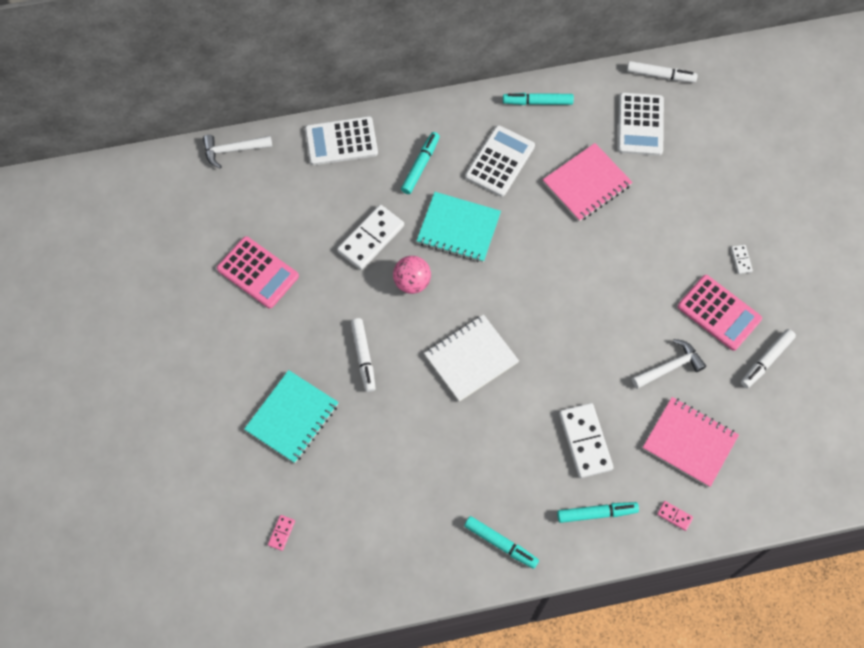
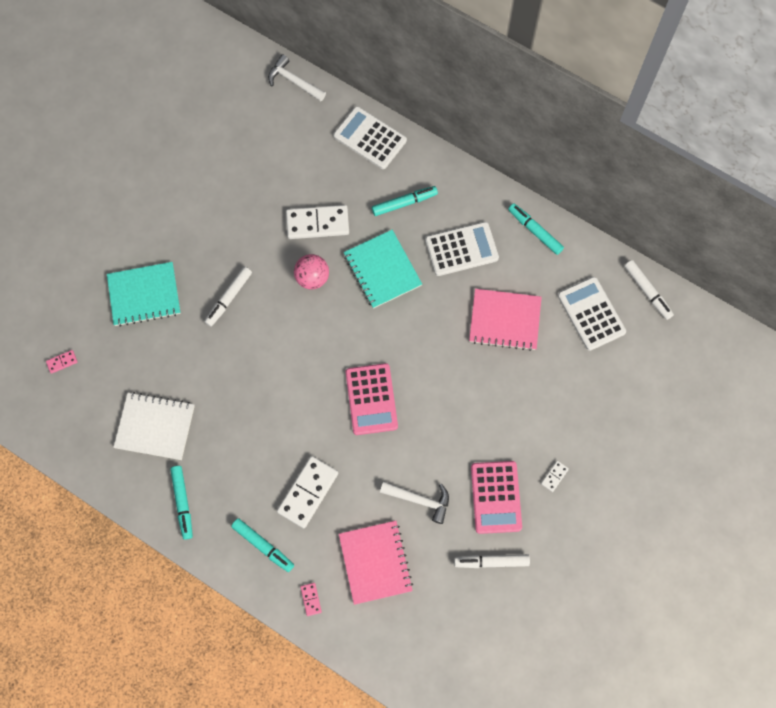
camera: 45 degrees right, 5 degrees up
(258, 273) = (222, 179): pink calculator -> pink calculator (371, 399)
(471, 359) = (294, 365): white notebook -> white notebook (155, 427)
(640, 124) = (591, 314): white calculator -> white calculator turned 105 degrees clockwise

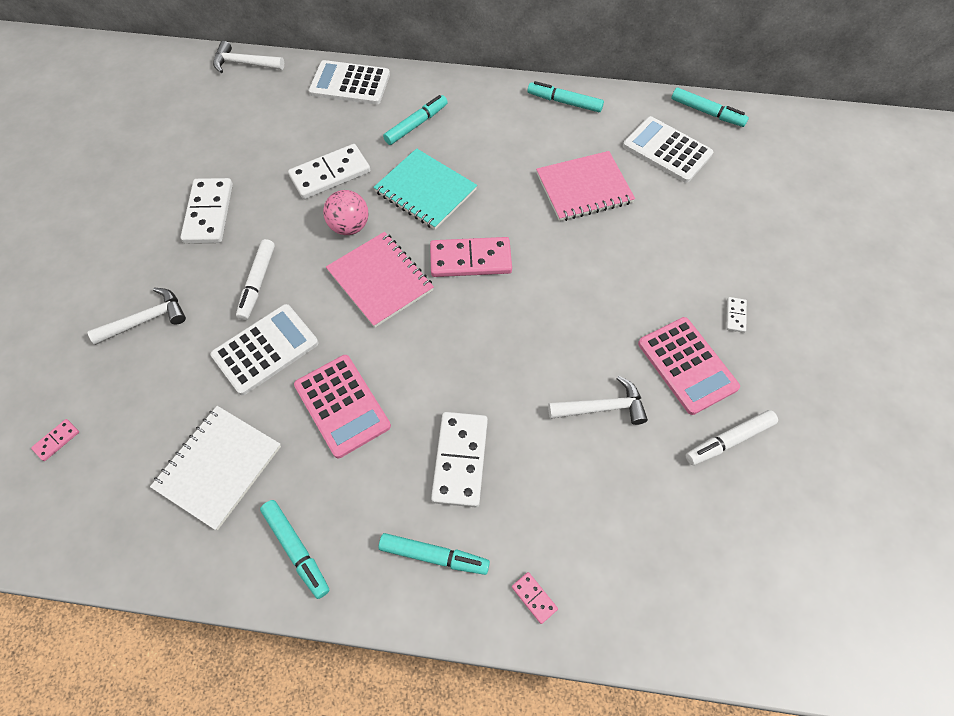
camera: 25 degrees left, 10 degrees down
(144, 295) = (147, 319): turquoise notebook -> white hammer
(155, 427) = (219, 467): white notebook -> white notebook turned 45 degrees counterclockwise
(215, 221) = (209, 213): none -> white domino
(371, 399) = (482, 321): pink calculator -> pink calculator (342, 405)
(375, 562) = (591, 508): pink notebook -> pink notebook (380, 280)
(387, 345) = (470, 260): none -> pink domino
(461, 249) = (500, 143): white calculator -> white calculator (265, 349)
(647, 291) = (707, 112): white marker -> turquoise marker

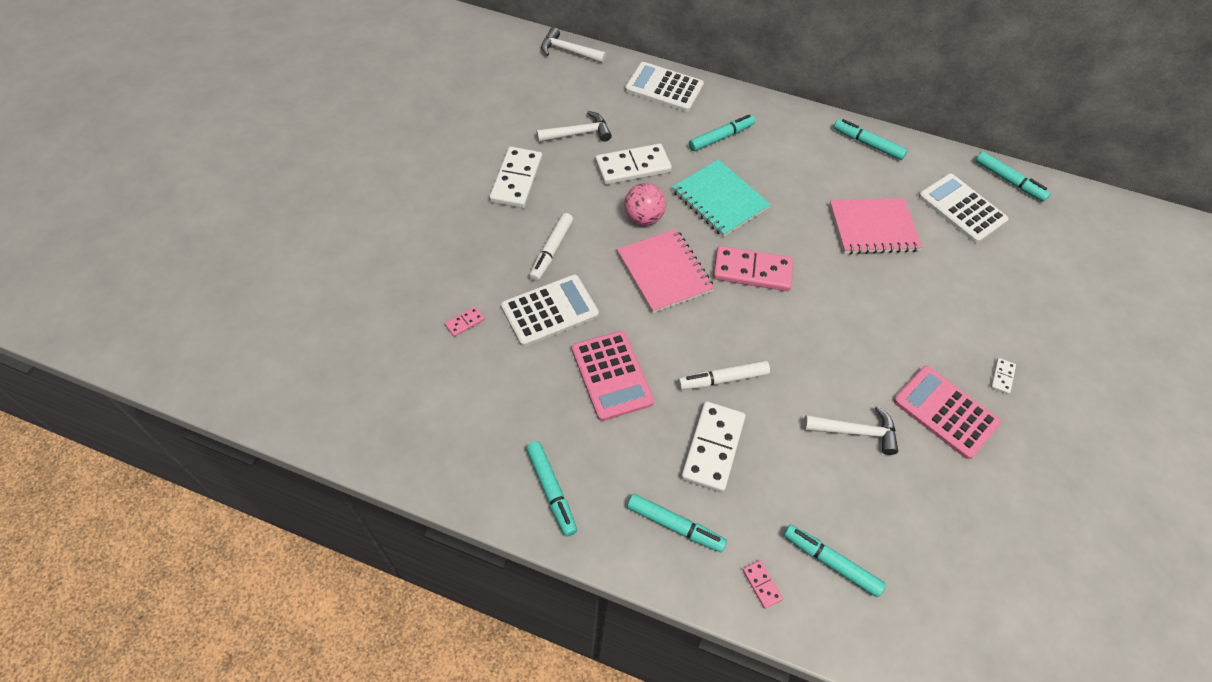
camera: 10 degrees right, 5 degrees down
(56, 440) = (355, 349): pink domino -> pink domino (465, 322)
(147, 319) = (448, 262): white hammer -> white hammer (578, 133)
(219, 467) = (493, 404): white notebook -> none
(600, 555) = (831, 562): none -> turquoise marker
(687, 365) = (945, 412): pink calculator -> pink calculator turned 150 degrees clockwise
(729, 440) = (974, 489): white marker -> white marker (722, 379)

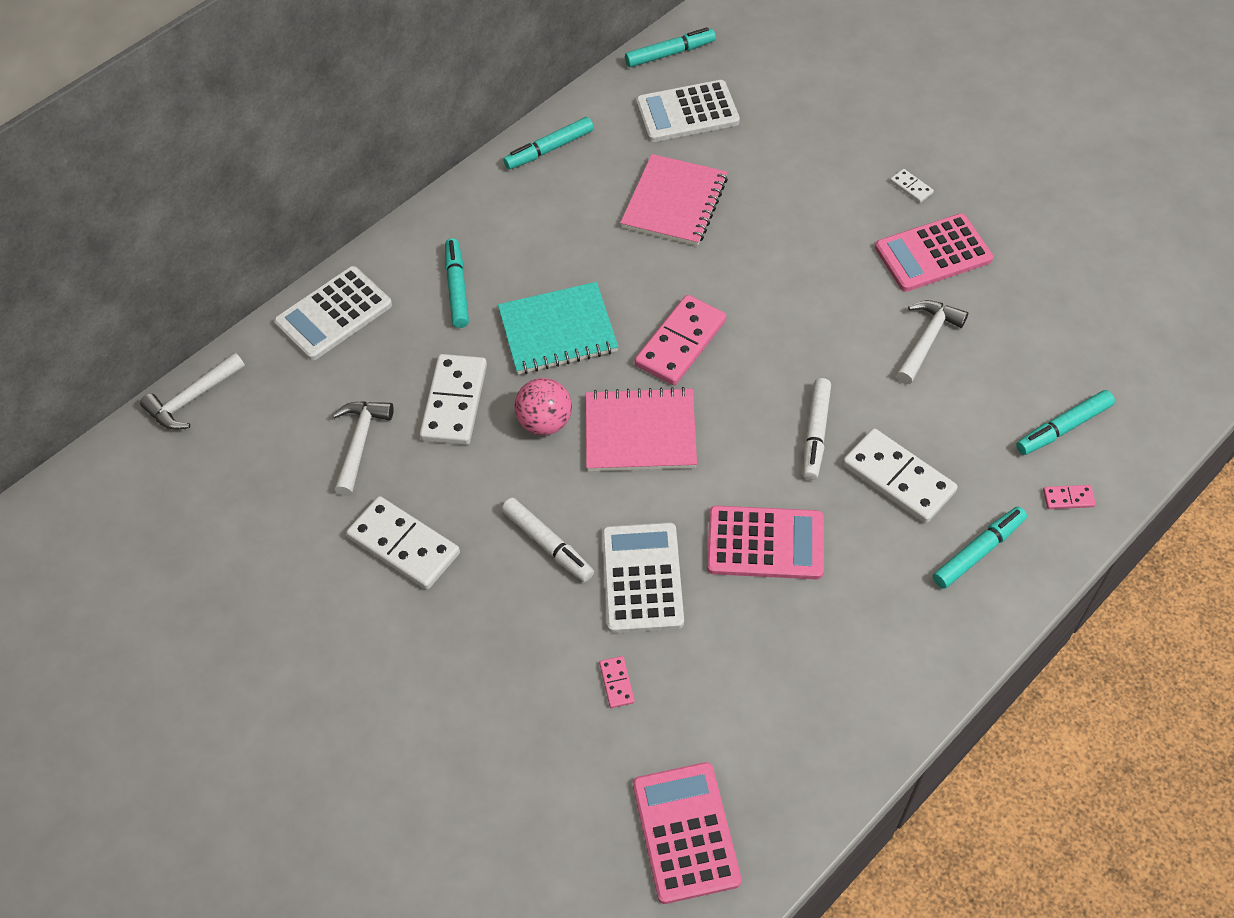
camera: 60 degrees left, 0 degrees up
(370, 397) = (686, 832): none -> pink calculator
(551, 490) = (894, 660): turquoise marker -> none

